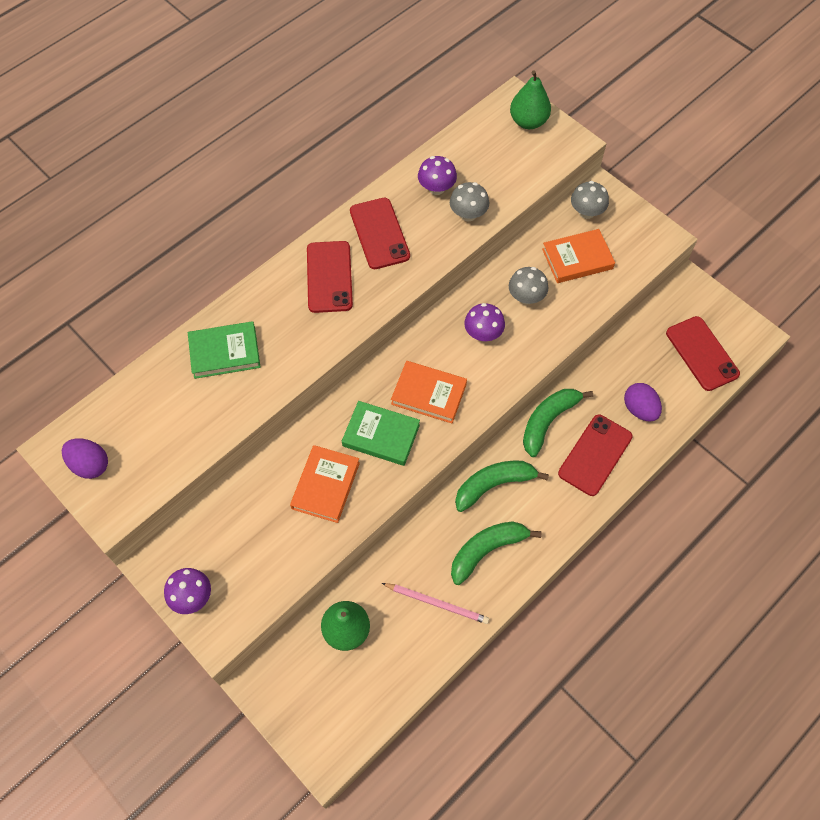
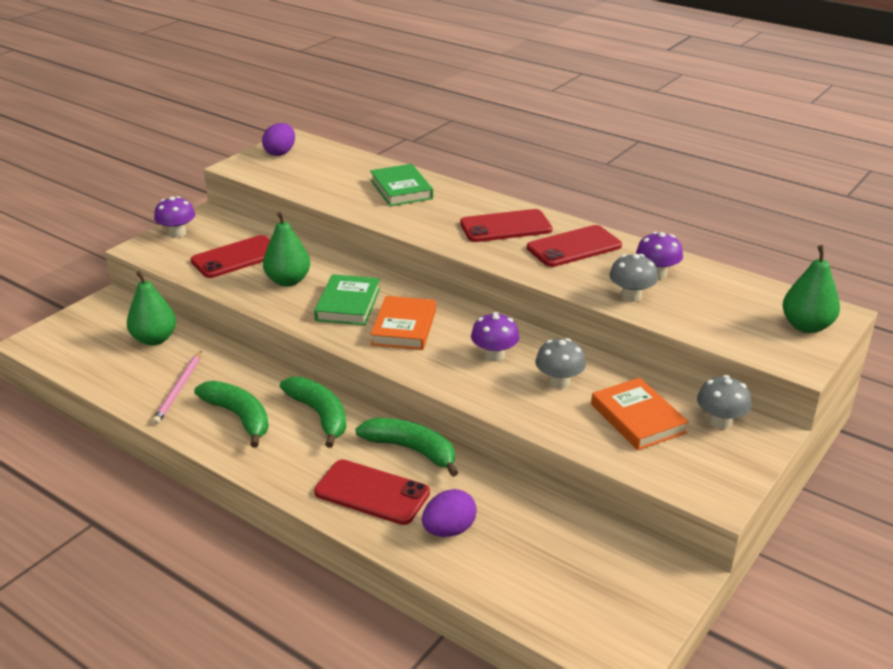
camera: 80 degrees right, 30 degrees down
(325, 485) = (288, 281): orange book -> green pear
(702, 353) = (561, 592): red phone -> red phone (236, 257)

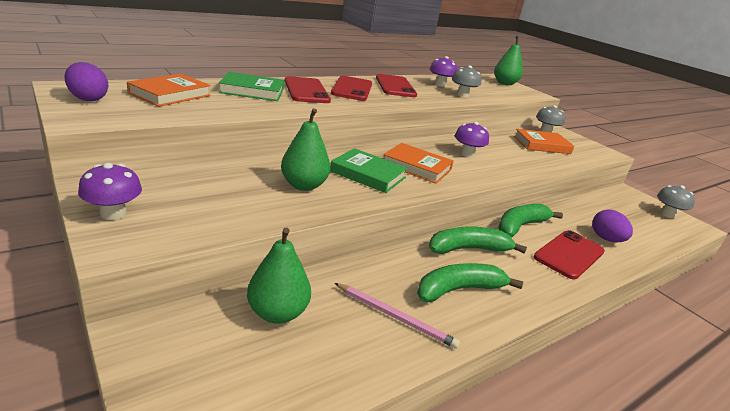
camera: 75 degrees left, 5 degrees down
(236, 257) = (226, 196): red phone -> red phone (306, 91)
(334, 168) = (170, 94): none -> orange book
(559, 382) = (502, 149): grey mushroom -> grey mushroom (667, 214)

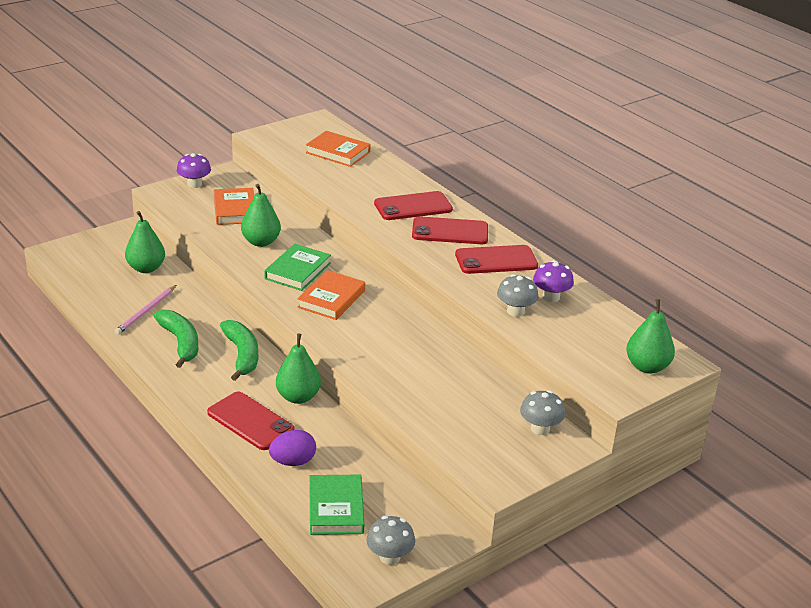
camera: 90 degrees right, 5 degrees up
(88, 99) = (301, 130): purple egg -> none
(252, 91) = (383, 182): green book -> green book (336, 509)
(467, 154) = (390, 337): purple mushroom -> none
(520, 226) = (298, 397): green banana -> green pear
(541, 145) = (474, 411): orange book -> orange book (235, 210)

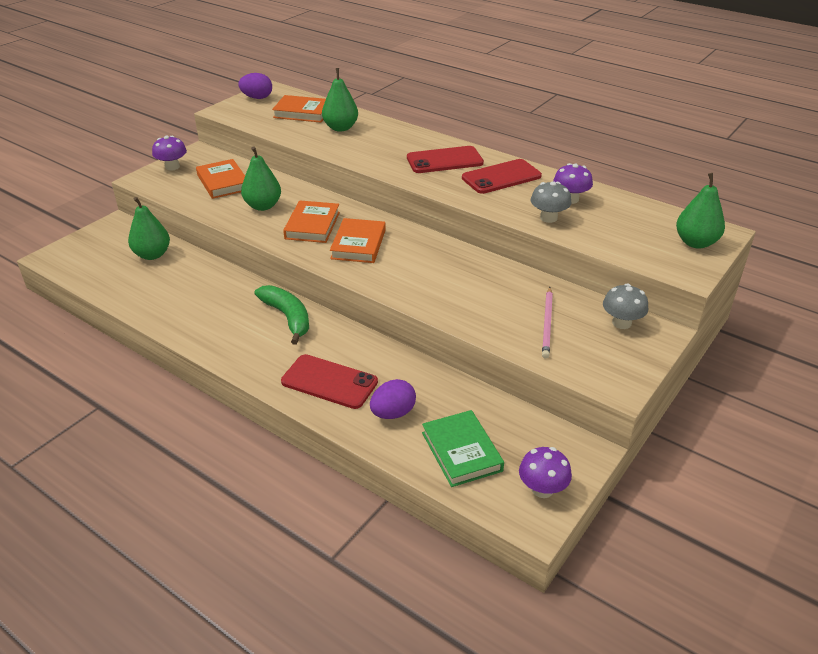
camera: 15 degrees left, 5 degrees up
(146, 311) = (171, 296): pink pencil -> pink pencil (547, 324)
(181, 342) = (220, 319): green banana -> none
(297, 271) = (312, 225): green book -> orange book
(298, 397) = (363, 346): green pear -> green pear (341, 128)
(301, 127) = (257, 98): none -> purple egg
(389, 557) = (542, 489): grey mushroom -> purple mushroom
(413, 206) = (398, 145): red phone -> none

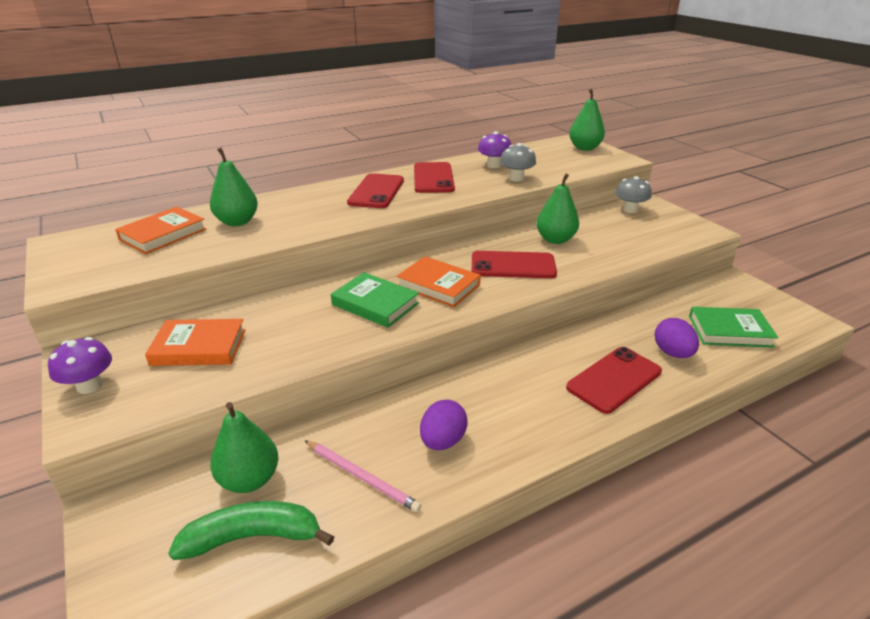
camera: 65 degrees left, 5 degrees down
(257, 98) = (68, 254): purple egg -> purple egg (443, 441)
(263, 206) = (296, 328): green pear -> green pear (555, 239)
(288, 317) = (487, 383): green banana -> green banana (253, 537)
(312, 225) = (375, 304): orange book -> green book
(421, 272) = (513, 265): none -> red phone
(542, 489) = (775, 308): purple mushroom -> none
(547, 324) = (620, 234): pink pencil -> pink pencil (361, 477)

